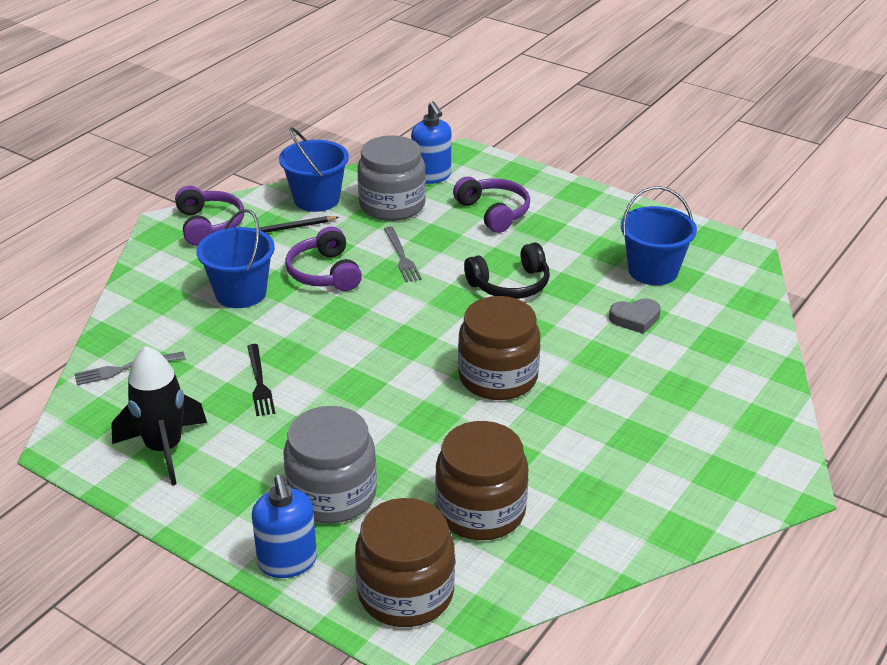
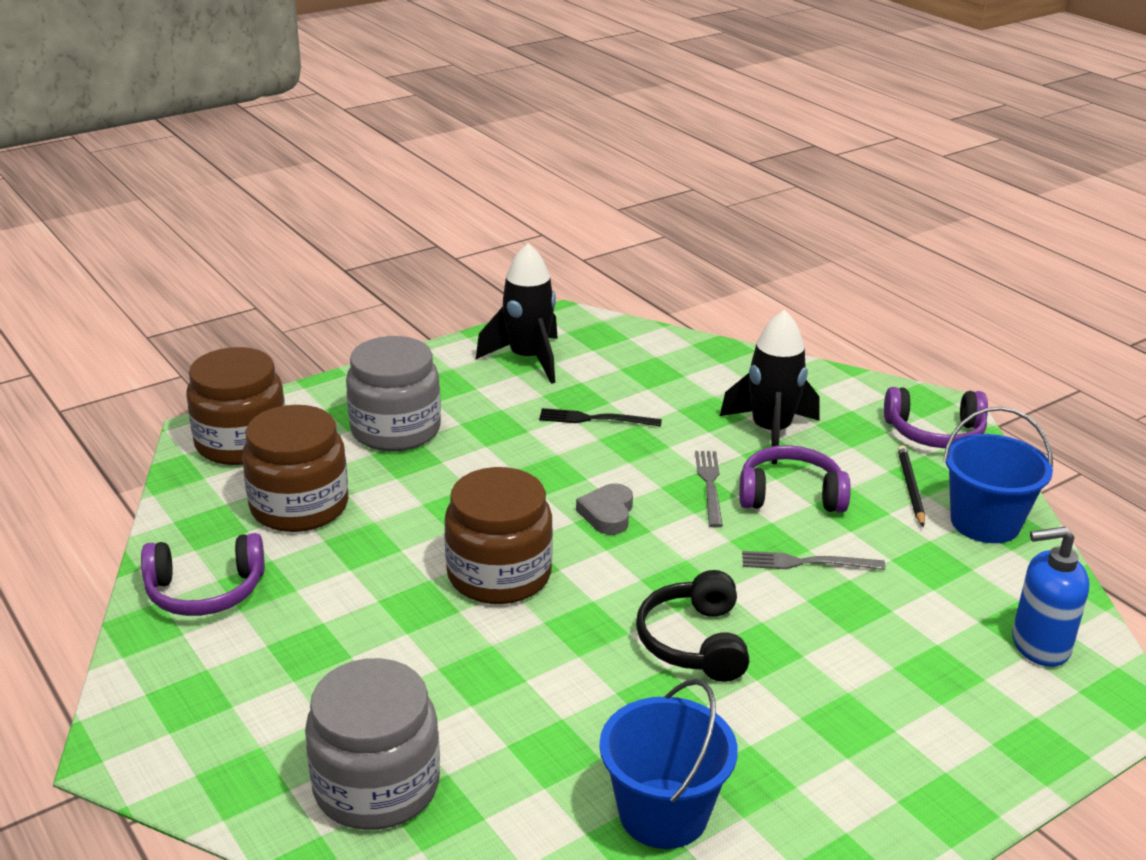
camera: 110 degrees right, 5 degrees down
(125, 369) = (664, 354): grey fork -> grey fork (709, 485)
(240, 293) = (770, 432): blue bucket -> black rocket
(287, 562) = (333, 395): blue soap dispenser -> none
(392, 205) = (953, 585): grey jar -> grey jar (376, 786)
(494, 212) = (906, 683): purple headphones -> purple headphones (205, 591)
(635, 319) = (546, 741): grey heart -> grey heart (607, 514)

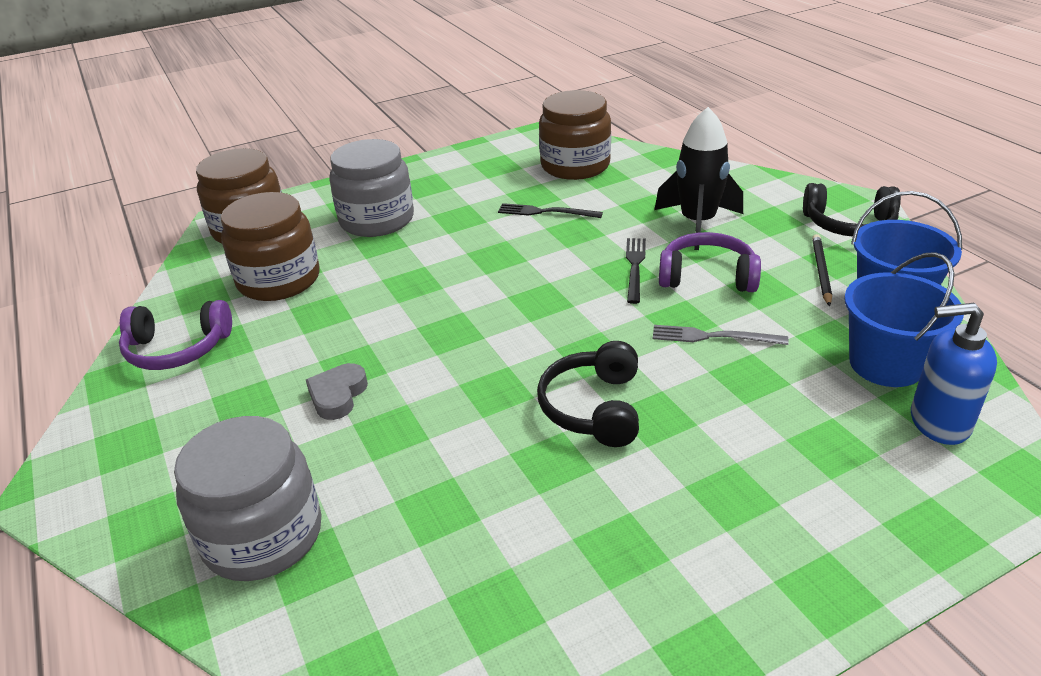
camera: 10 degrees right, 5 degrees up
(499, 575) = (430, 341): brown jar -> brown jar (575, 166)
(527, 359) = (500, 166): black rocket -> none
(607, 514) = (538, 290): grey heart -> grey heart (338, 395)
(663, 813) = (528, 580): blue bucket -> blue bucket (886, 364)
(709, 485) = (635, 267): grey fork -> black fork
(935, 433) = (849, 224): purple headphones -> black headphones

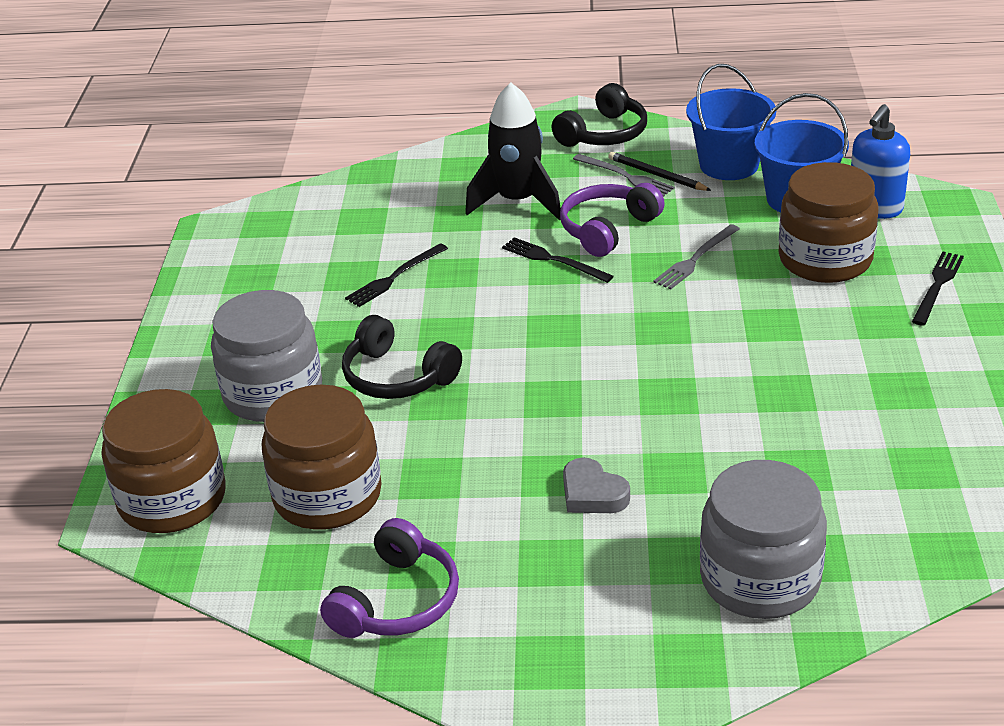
camera: 60 degrees left, 0 degrees up
(575, 166) = (320, 229): brown jar -> brown jar (825, 260)
(594, 407) = (736, 349): black headphones -> black headphones (397, 377)
(797, 257) = (625, 176): none -> grey fork
(842, 520) = (937, 286): none -> black fork

